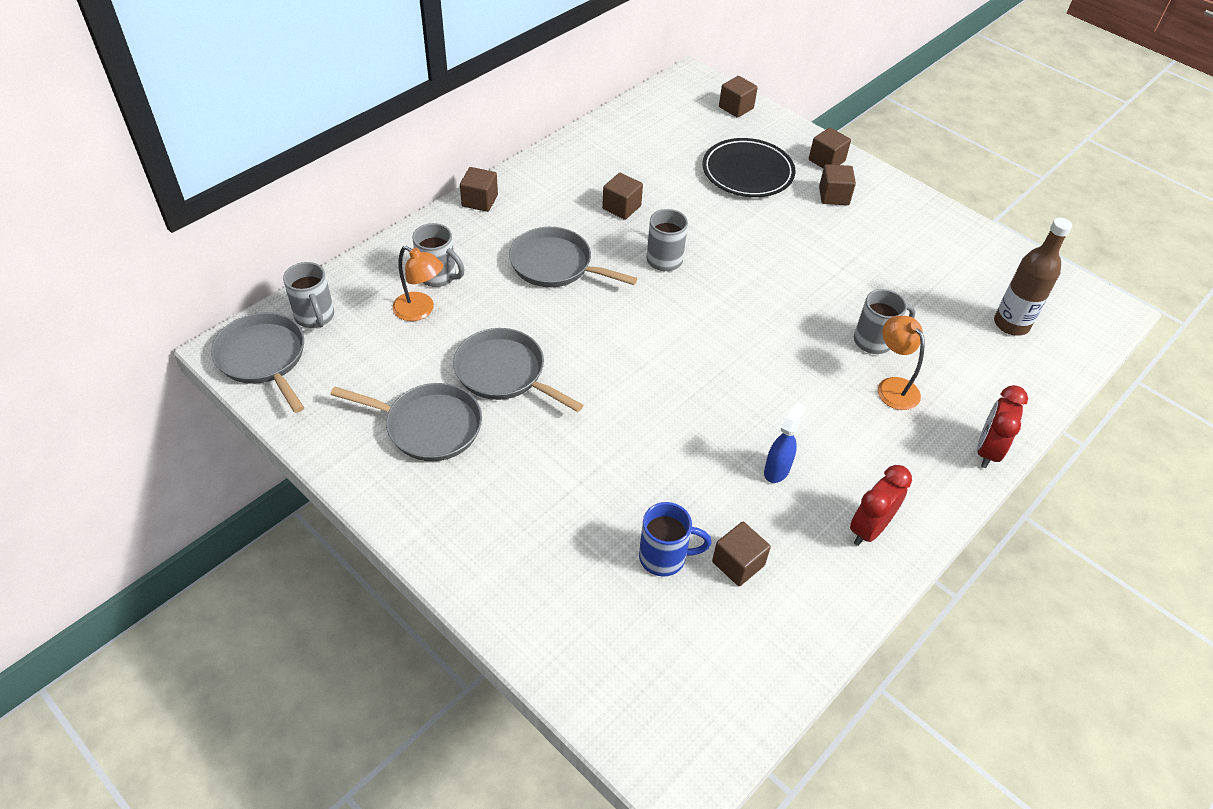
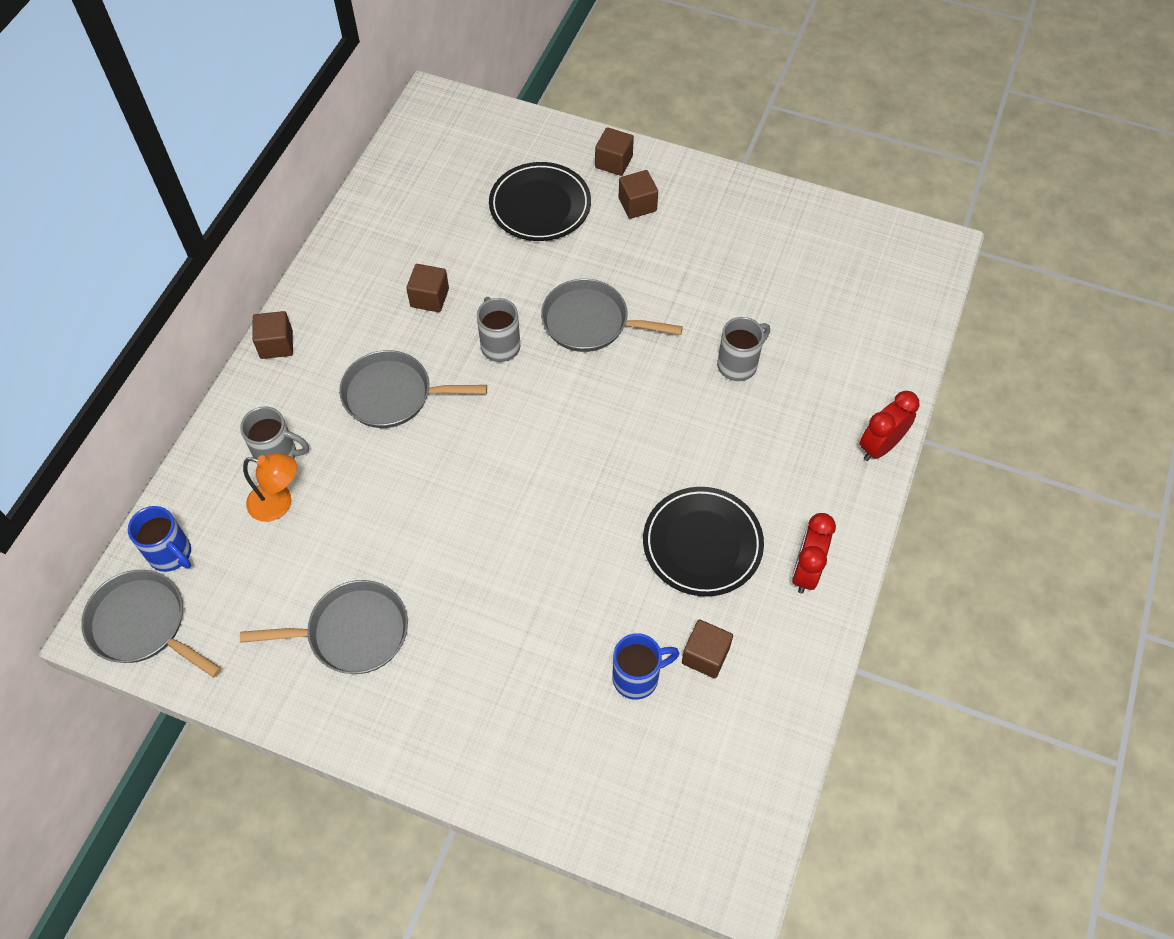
camera: 20 degrees left, 10 degrees up
(315, 317) = (171, 554): grey mug -> blue mug
(504, 373) = (399, 542): grey pan -> grey pan (590, 322)
(736, 108) = (495, 125): brown cube -> none
(777, 470) = (702, 544): blue spray bottle -> black plate
(893, 387) = (773, 410): orange lamp -> none
(987, 450) = (880, 446): red clock -> red clock turned 45 degrees clockwise
(1011, 324) = (856, 297): brown bottle -> none

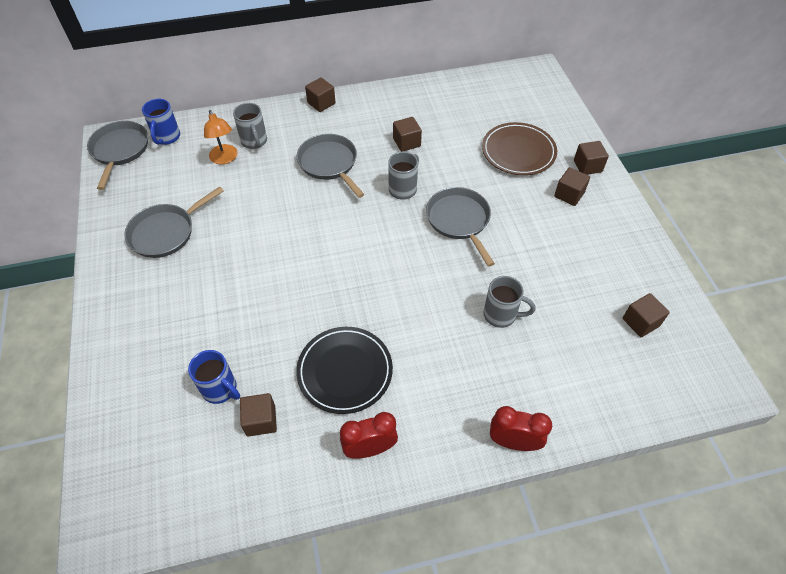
camera: 55 degrees right, 5 degrees down
(352, 632) = (166, 232): grey pan -> grey pan turned 90 degrees clockwise
(540, 205) = (518, 152): black plate -> brown plate
(831, 260) = (640, 322): none -> brown cube

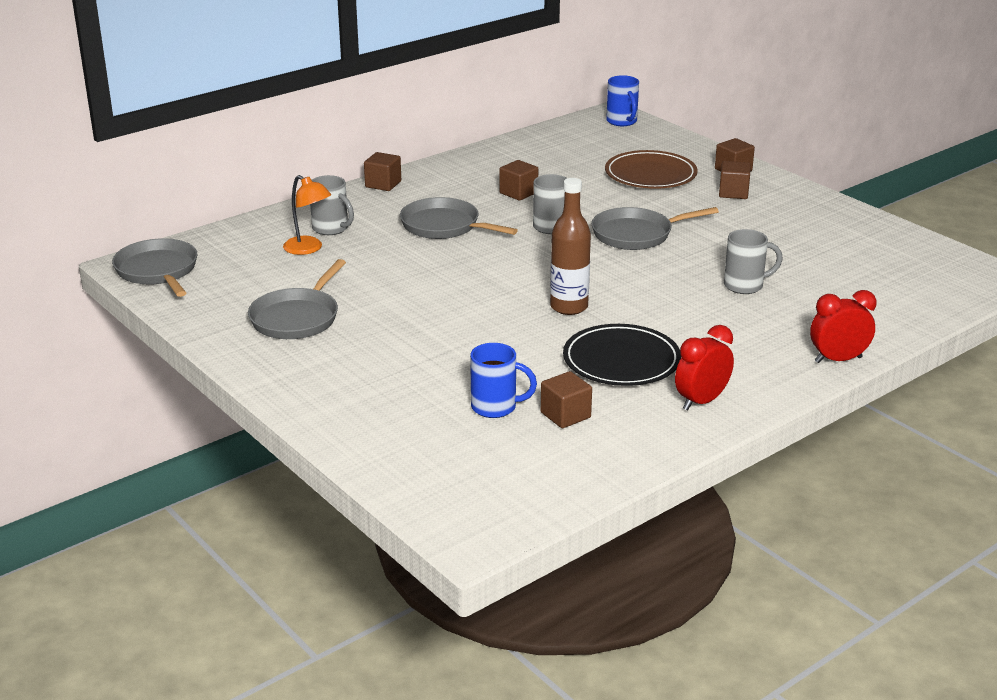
camera: 25 degrees left, 25 degrees down
(167, 137) = (211, 248): blue mug -> blue mug (622, 122)
(351, 290) = (569, 307): none -> brown bottle
(459, 221) = (636, 234): grey pan -> grey pan turned 60 degrees counterclockwise
(640, 322) = (884, 258): brown cube -> none

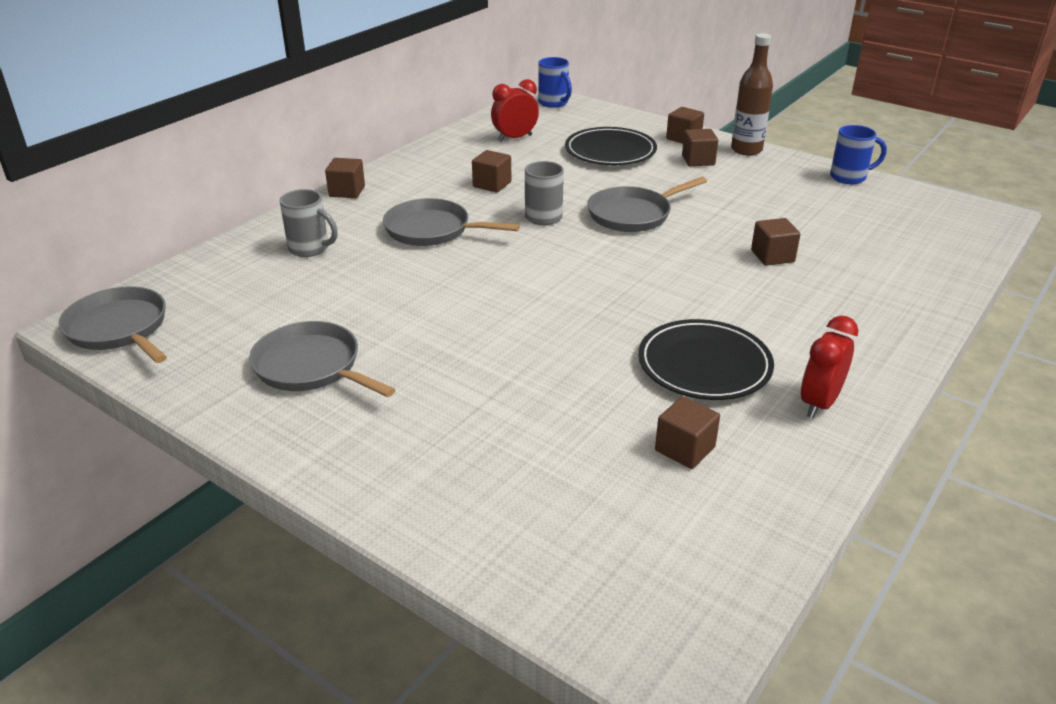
camera: 15 degrees left, 5 degrees up
(297, 318) = (311, 367): grey pan -> grey pan turned 120 degrees clockwise
(308, 249) = (293, 276): orange lamp -> none
(496, 407) = (600, 452): blue mug -> blue mug (849, 177)
(569, 307) = (611, 306): brown bottle -> brown bottle (746, 150)
(650, 175) = (610, 151): brown plate -> black plate
(745, 286) = (772, 256): grey mug -> brown cube
(838, 360) = (918, 328): red clock -> red clock (515, 138)

